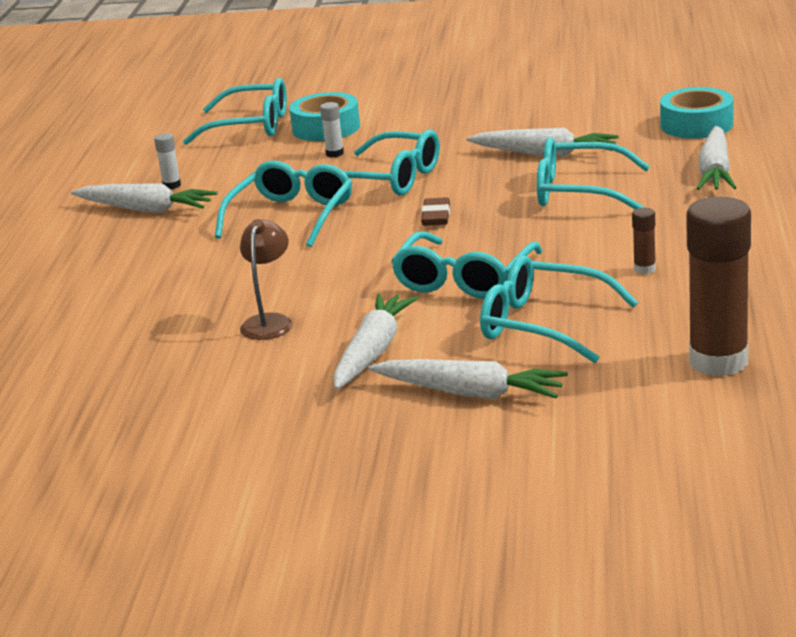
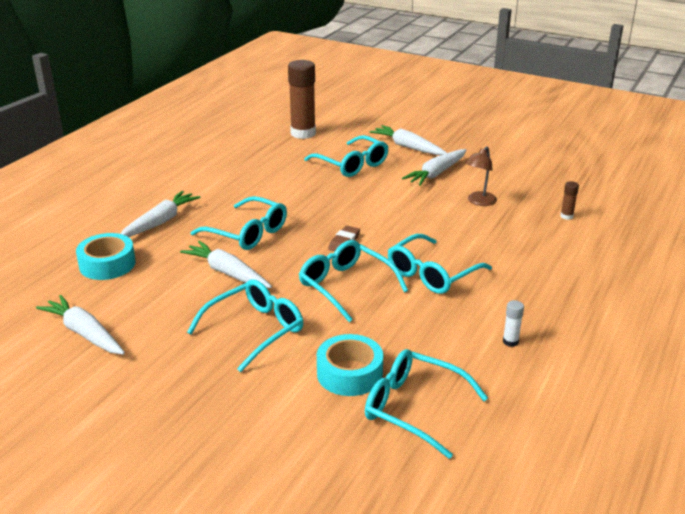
camera: 160 degrees left, 5 degrees up
(146, 209) = (536, 319): white carrot -> white carrot (84, 333)
(334, 154) = (364, 332): white glue stick -> none
(464, 279) = (365, 196): turquoise glasses -> turquoise glasses (254, 330)
(644, 269) = (278, 176): brown glue stick -> brown glue stick (566, 216)

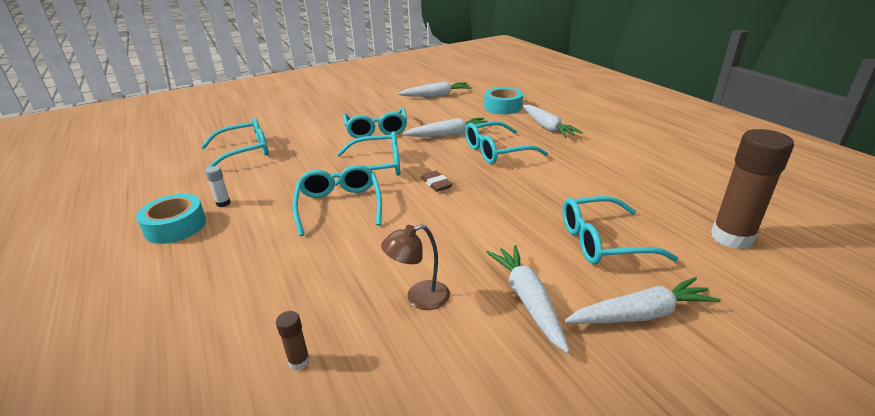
camera: 125 degrees right, 0 degrees up
(349, 373) = (298, 144): turquoise tape -> turquoise tape (175, 226)
(479, 202) = (419, 298): brown lamp -> brown lamp turned 90 degrees counterclockwise

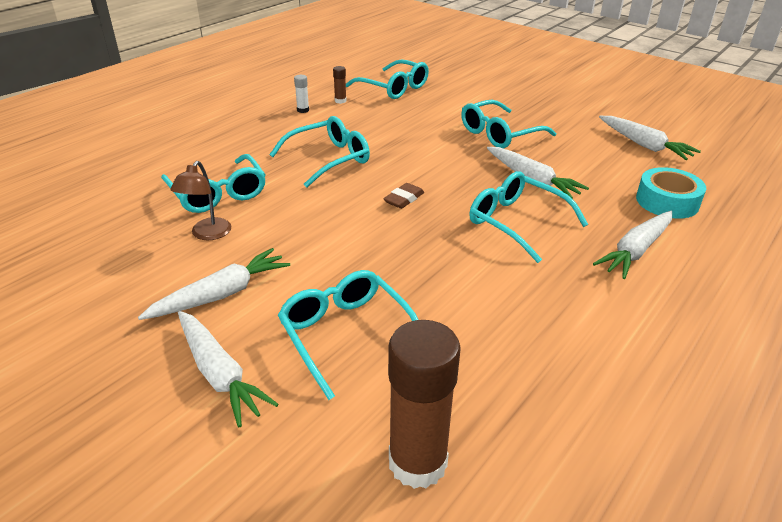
camera: 65 degrees right, 5 degrees up
(175, 226) = (261, 105): turquoise tape -> none
(299, 361) = (126, 202): brown glue stick -> brown glue stick (340, 101)
(376, 167) = (415, 157): turquoise glasses -> turquoise glasses (218, 193)
(419, 298) = (207, 234): brown lamp -> brown lamp turned 120 degrees counterclockwise

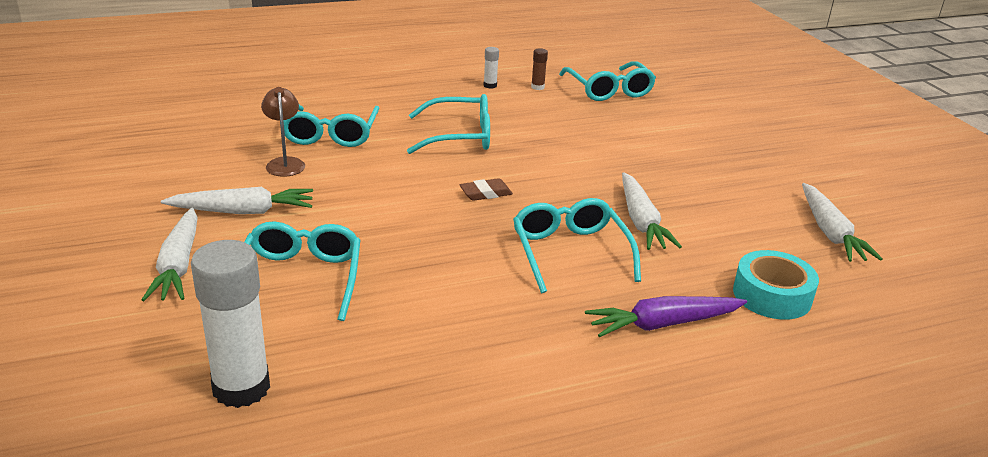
camera: 30 degrees right, 5 degrees down
(207, 234) = (285, 163): brown lamp -> brown lamp turned 120 degrees clockwise
(417, 462) = (241, 388): brown glue stick -> white glue stick
(500, 134) = (667, 167): turquoise glasses -> none
(635, 251) = (663, 324): white carrot -> purple carrot

